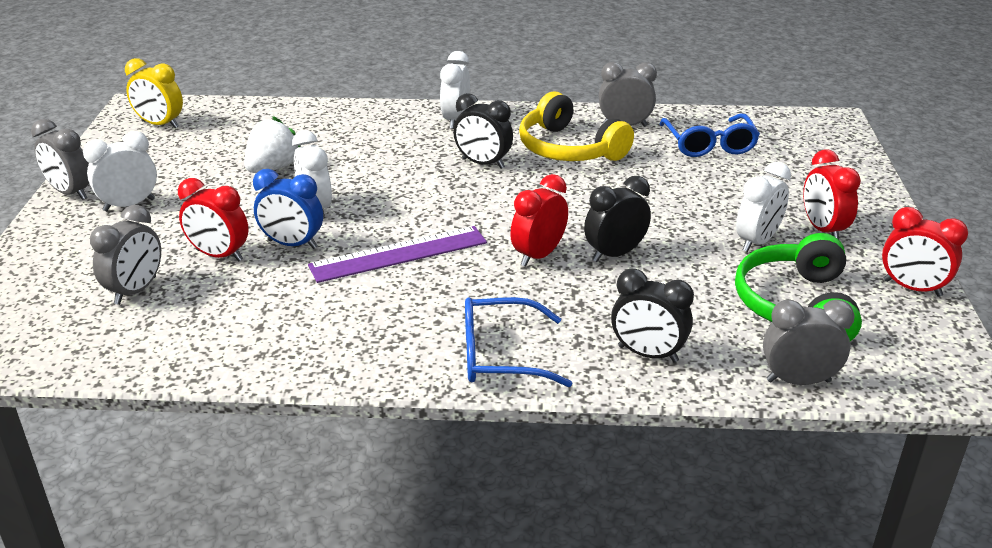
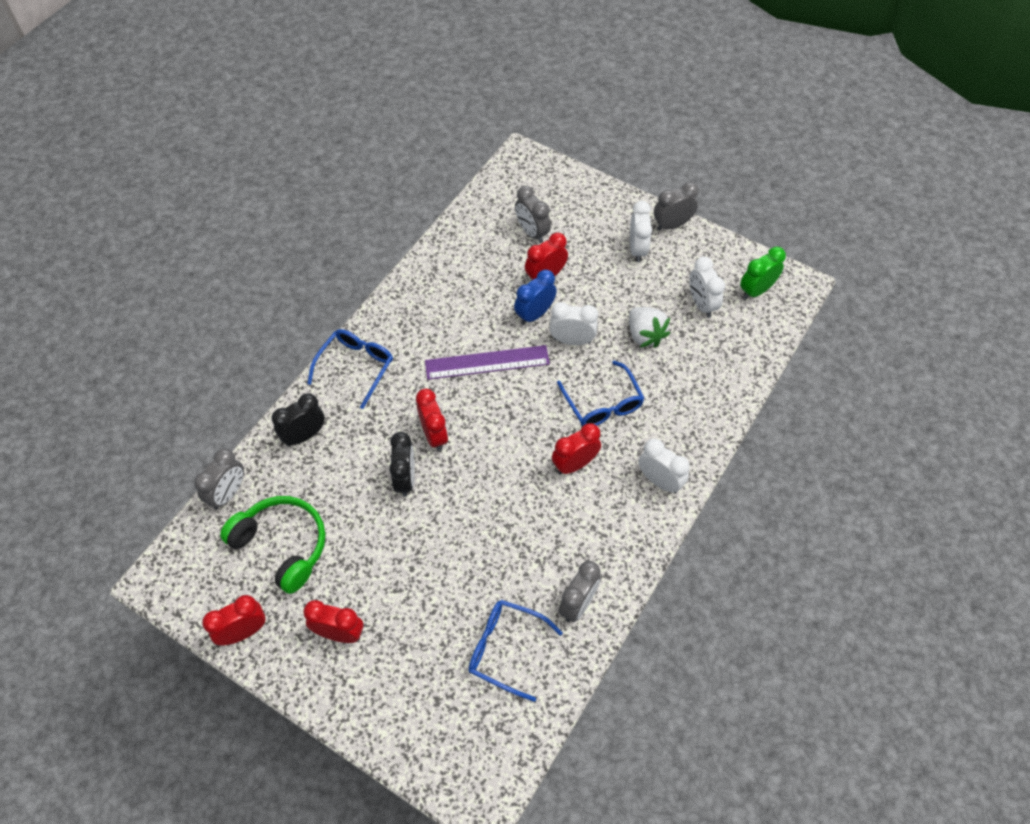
camera: 120 degrees right, 25 degrees up
(160, 124) = (756, 290): yellow clock -> green clock
(391, 168) = (603, 404): none -> blue glasses
(398, 254) = (487, 362): purple ruler -> purple ruler turned 75 degrees clockwise
(483, 163) = (574, 464): black clock -> red clock
(569, 149) = (563, 536): yellow headphones -> none
(757, 241) = (357, 576): white clock -> white clock (701, 304)

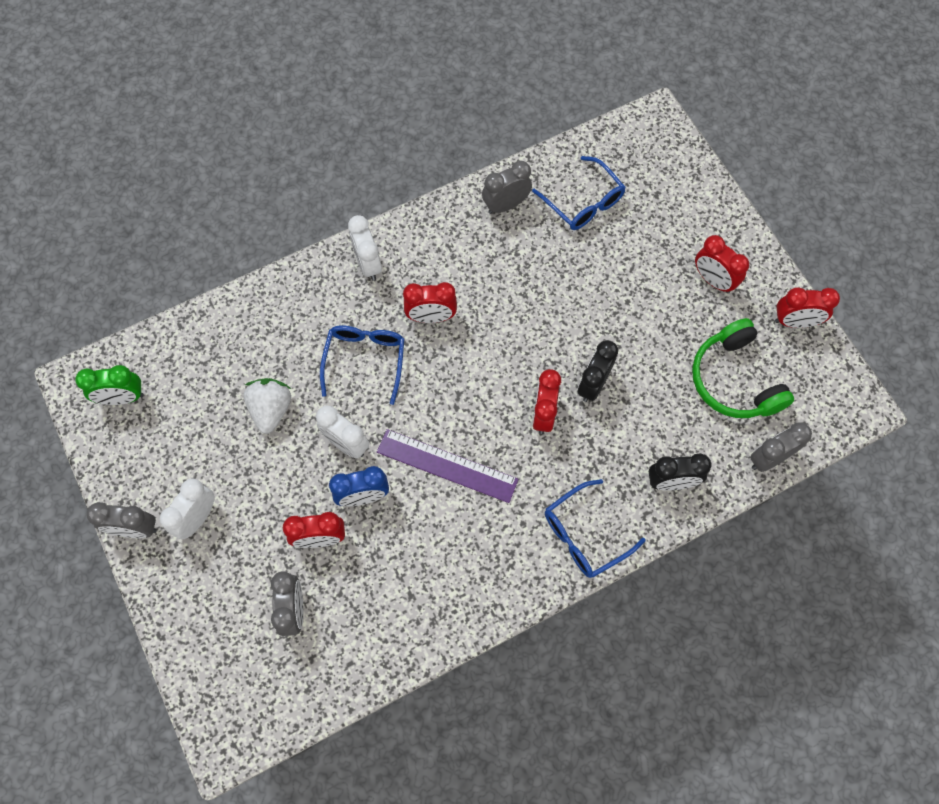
camera: 150 degrees left, 10 degrees up
(701, 304) = (188, 413): white clock -> none

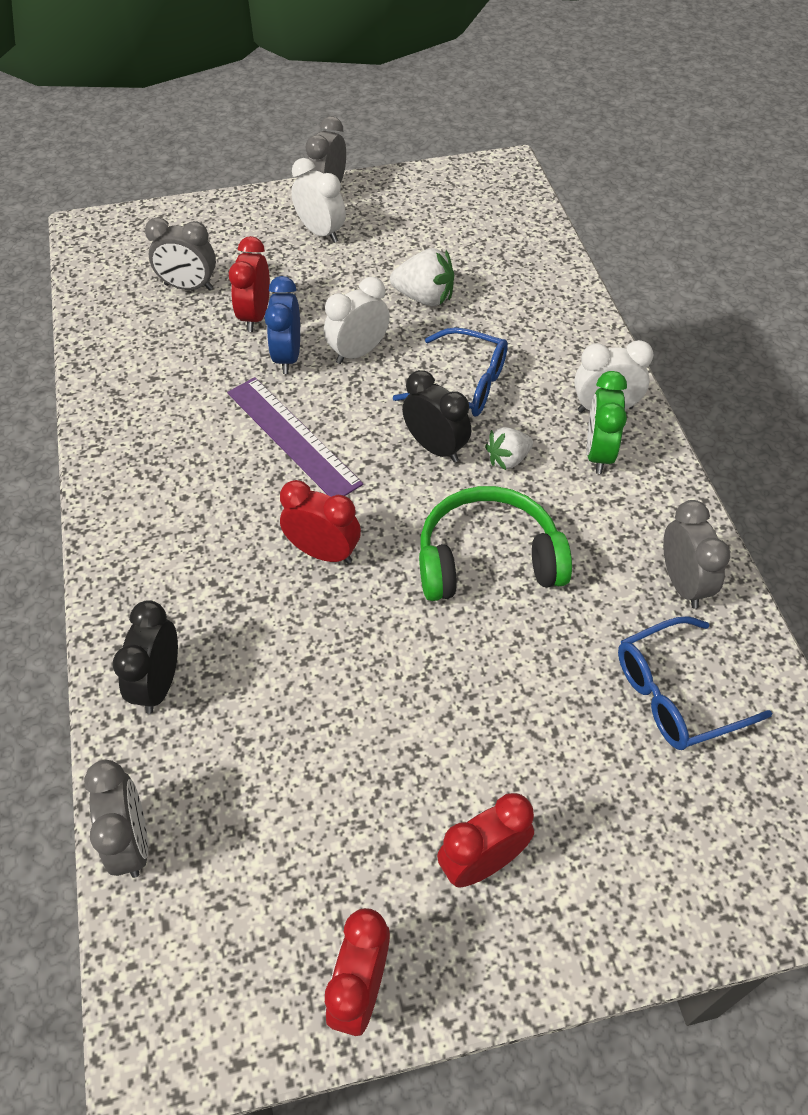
camera: 105 degrees right, 15 degrees down
(122, 398) = (476, 195): green clock -> green clock (598, 453)
(431, 317) = (508, 459): red clock -> white strawberry
(447, 465) = (293, 437): purple ruler -> purple ruler turned 75 degrees counterclockwise
(584, 535) = (137, 558): blue glasses -> none
(593, 384) = (347, 624): black clock -> black clock (436, 447)
(734, 380) = (284, 833): green headphones -> green headphones (488, 559)

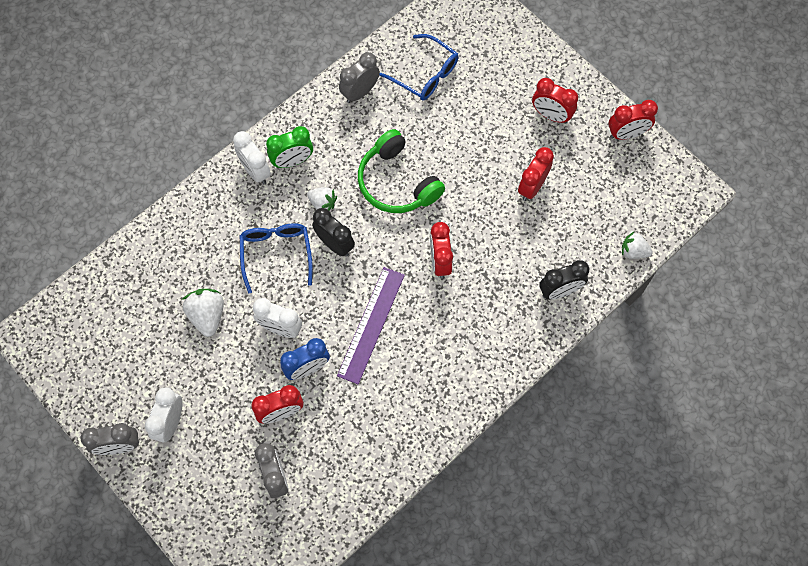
camera: 120 degrees left, 15 degrees up
(132, 842) = (633, 251): grey clock -> white strawberry
(360, 745) = (532, 187): none -> red clock
(436, 447) = (335, 244): black clock -> black clock turned 120 degrees clockwise

